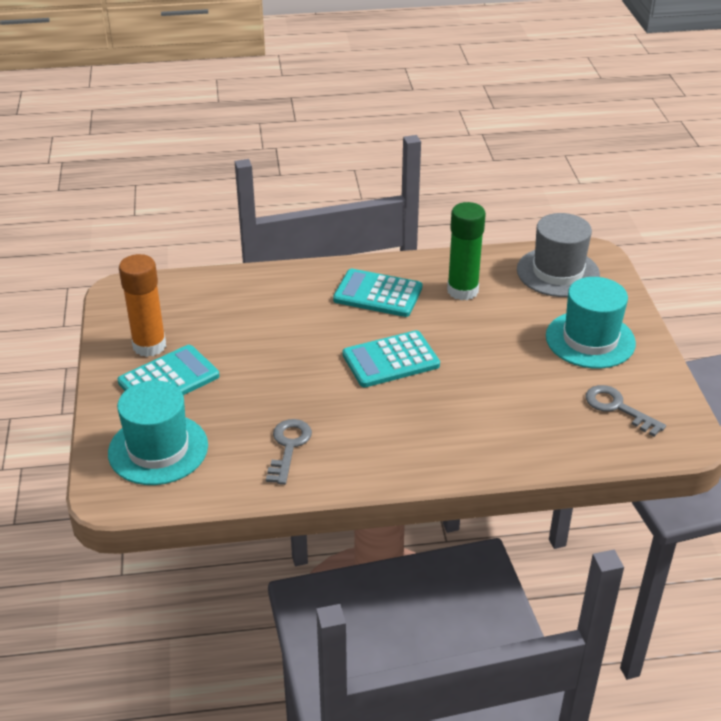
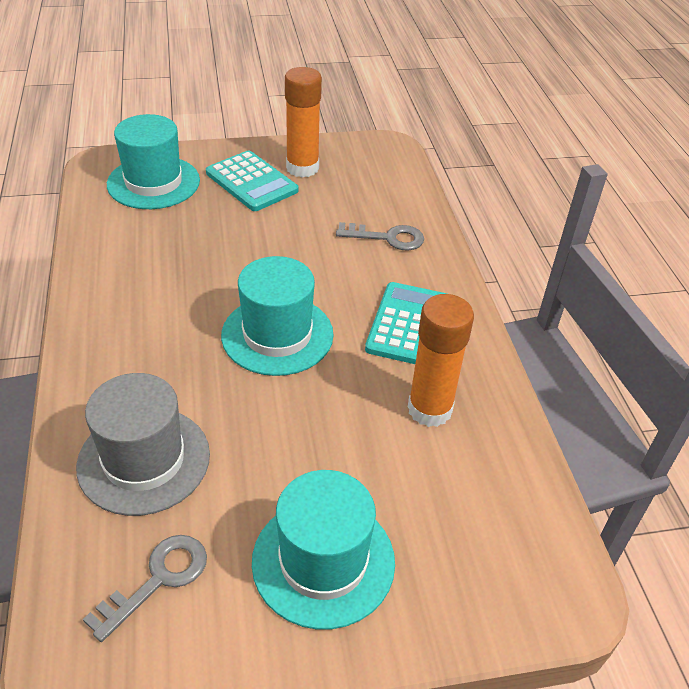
camera: 85 degrees right, 5 degrees up
(288, 447) = (140, 259): grey key -> grey key (387, 238)
(390, 360) = (277, 335): turquoise calculator -> turquoise hat
(462, 291) = (429, 409): green glue stick -> orange glue stick
(558, 272) = (500, 534): grey hat -> grey hat (144, 460)

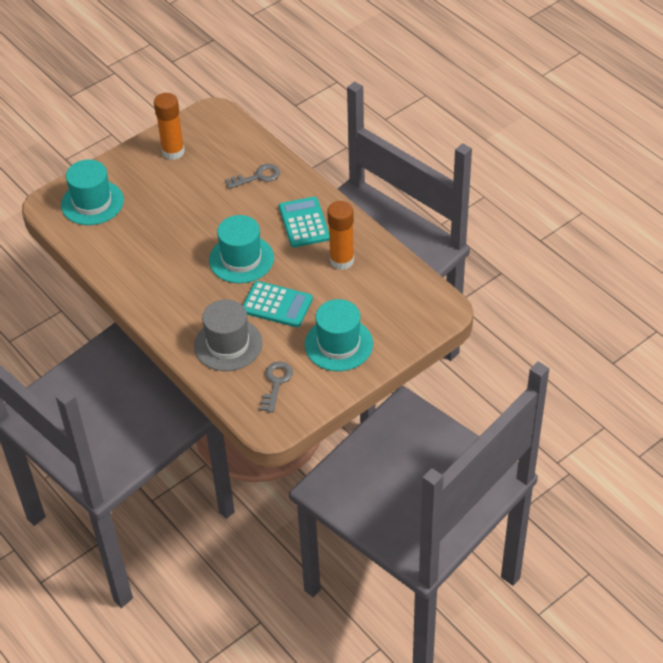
camera: 25 degrees left, 5 degrees up
(251, 182) = (151, 175): turquoise calculator -> turquoise calculator (277, 305)

